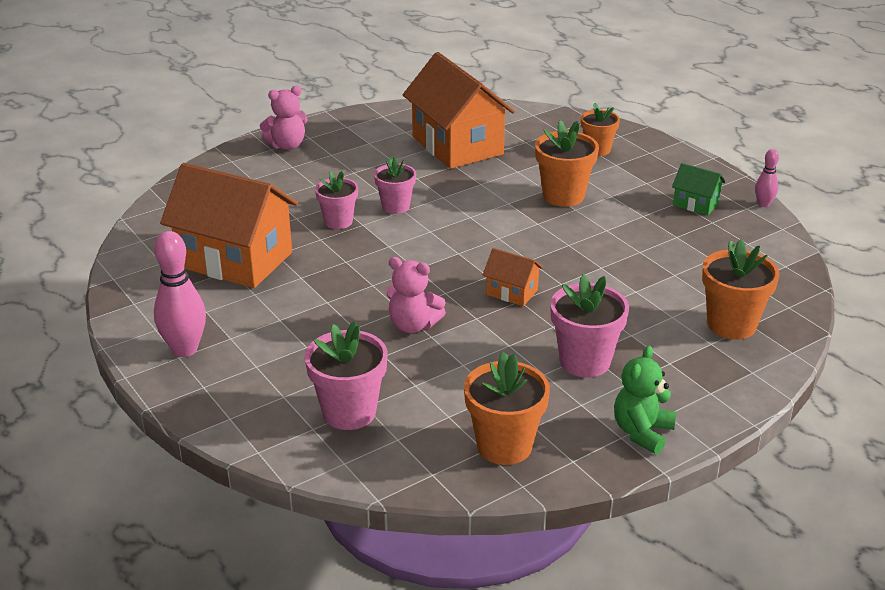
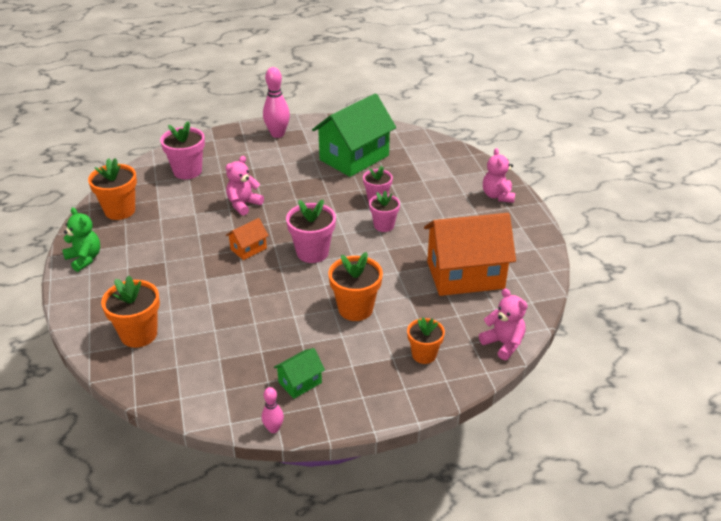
camera: 110 degrees right, 5 degrees up
(235, 259) = (354, 158): orange house -> green house
(548, 116) = (503, 344): none -> pink teddy bear
(585, 361) = (159, 257): pink flower pot -> pink flower pot (312, 252)

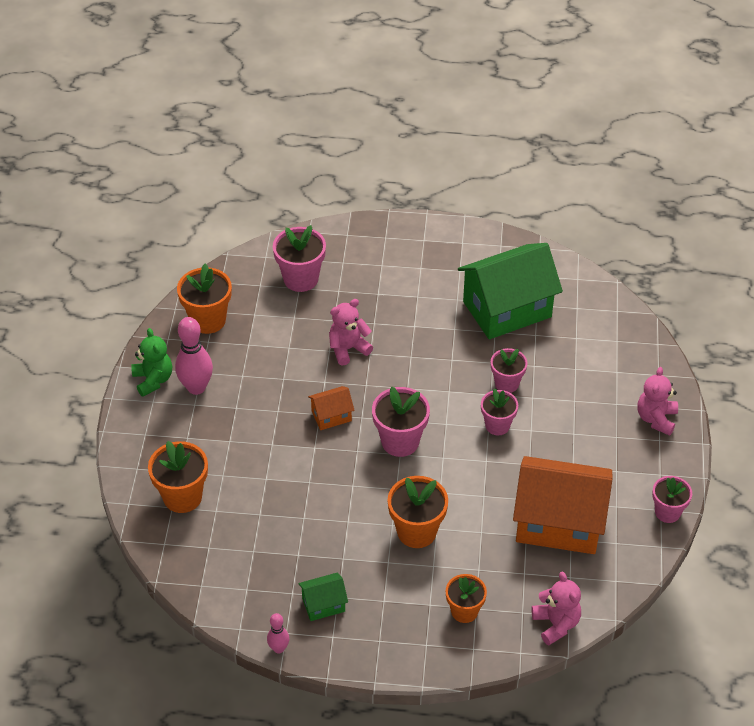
camera: 20 degrees right, 10 degrees up
(277, 134) = (428, 245): pink bowling pin -> pink bowling pin (196, 387)
(541, 249) = (667, 512): none -> pink flower pot

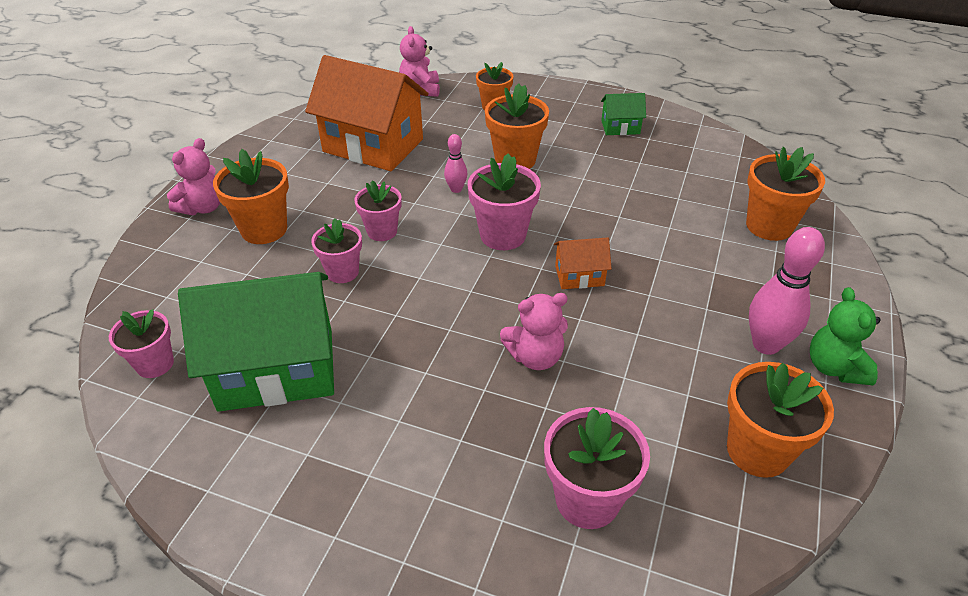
camera: 165 degrees left, 5 degrees down
(279, 648) = (665, 109): pink bowling pin -> pink bowling pin (456, 189)
(591, 408) = (264, 229): none -> orange flower pot
(667, 512) = (266, 137): pink flower pot -> pink flower pot (155, 364)

